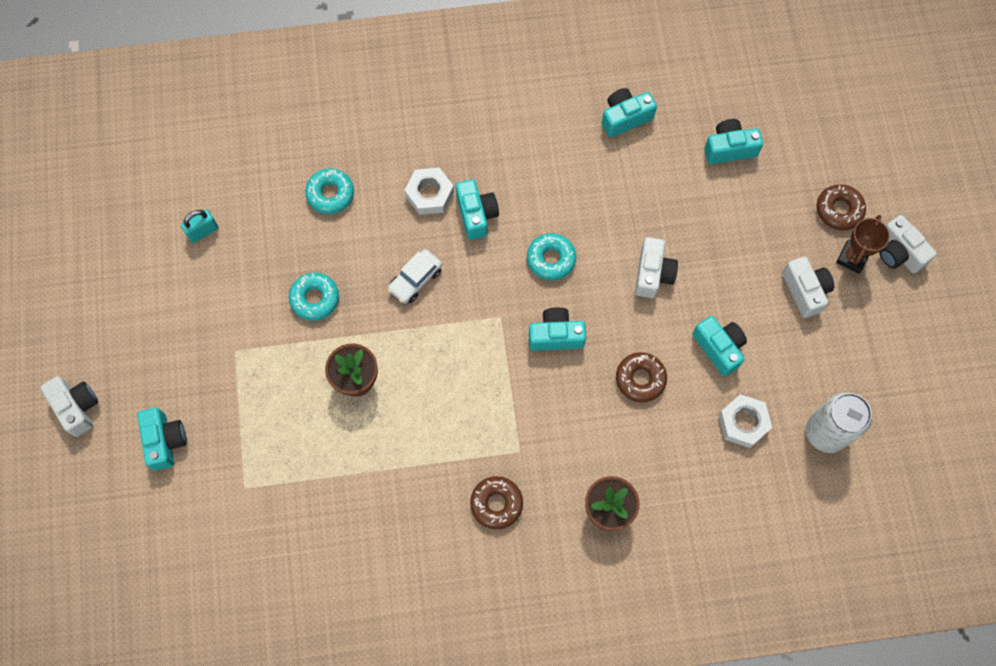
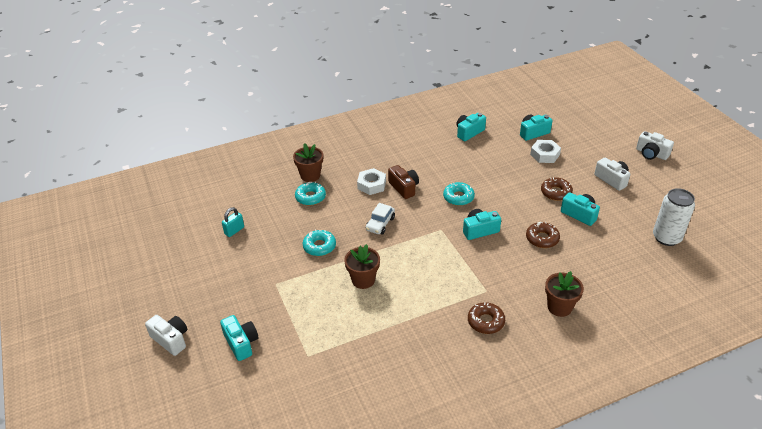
camera: 15 degrees left, 30 degrees down
(343, 146) = (310, 175): none -> brown flower pot
(476, 214) = (404, 188): turquoise camera -> brown camera
(653, 274) = (521, 191): white camera -> none
(743, 422) = (615, 244): white nut -> white nut (544, 155)
(839, 210) = (608, 144): brown donut -> brown donut (556, 192)
(852, 258) = (628, 161): brown trophy -> none

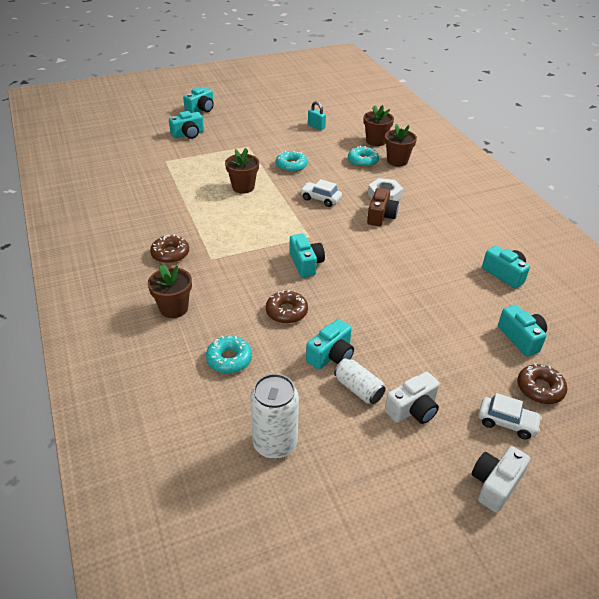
camera: 90 degrees right, 0 degrees up
(171, 339) = (201, 109): white camera -> turquoise camera
(271, 188) = (376, 141): none -> brown flower pot
(404, 188) = (381, 216): brown camera -> brown camera turned 45 degrees counterclockwise
(458, 197) = (365, 253): turquoise donut -> turquoise donut (229, 359)
(544, 155) = (466, 342): white nut -> none
(556, 192) = (378, 339): brown donut -> brown donut (540, 388)
(605, 202) = (358, 389): none -> white can
(606, 145) = (507, 422): none -> white car

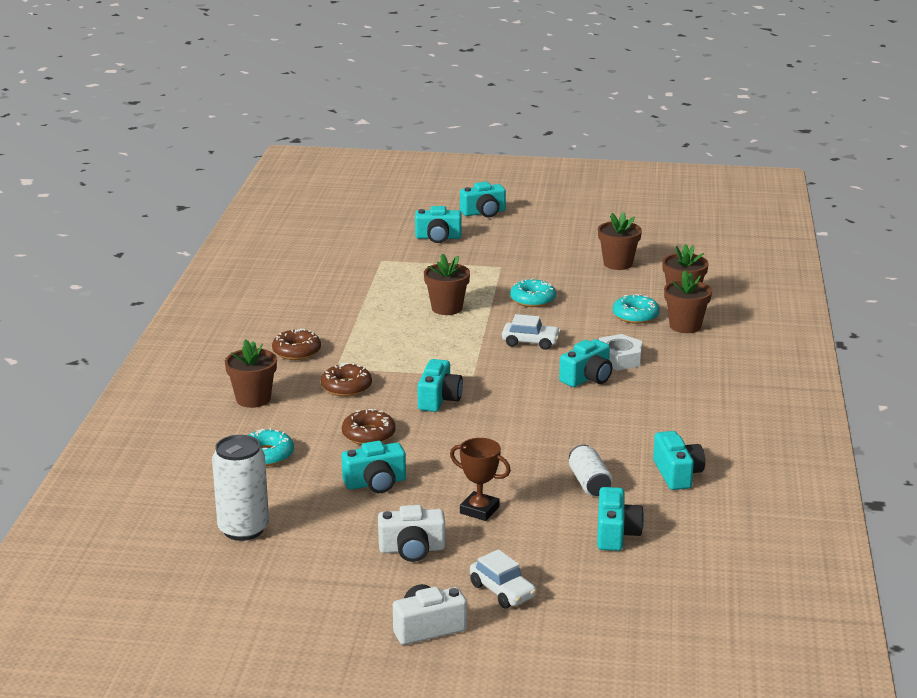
camera: 30 degrees right, 15 degrees down
(316, 126) = (618, 264): turquoise padlock -> brown flower pot
(320, 199) = (530, 342): white car -> white car turned 135 degrees clockwise
(358, 389) = (373, 517): white can -> white can (589, 483)
(381, 216) = (587, 378): brown camera -> turquoise camera
(422, 352) = (479, 510): none -> brown trophy
(540, 388) = (578, 579): brown donut -> brown donut (346, 387)

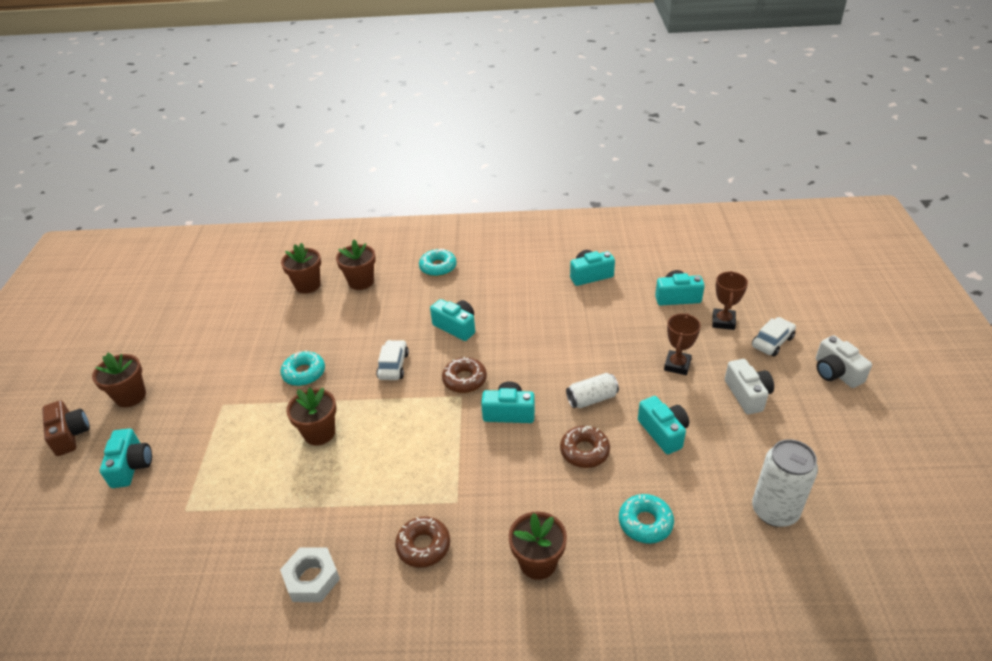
camera: 95 degrees left, 15 degrees up
(346, 387) = (497, 485): brown donut -> brown donut (464, 380)
(484, 213) = (70, 435): turquoise camera -> brown camera
(554, 560) = (723, 321): none -> brown trophy
(589, 483) = (617, 314): white can -> white can (592, 399)
(618, 264) = (231, 325): brown flower pot -> brown flower pot (130, 396)
(619, 359) = (421, 312): white nut -> white nut (312, 579)
(635, 316) = (341, 308): turquoise donut -> turquoise donut (438, 267)

